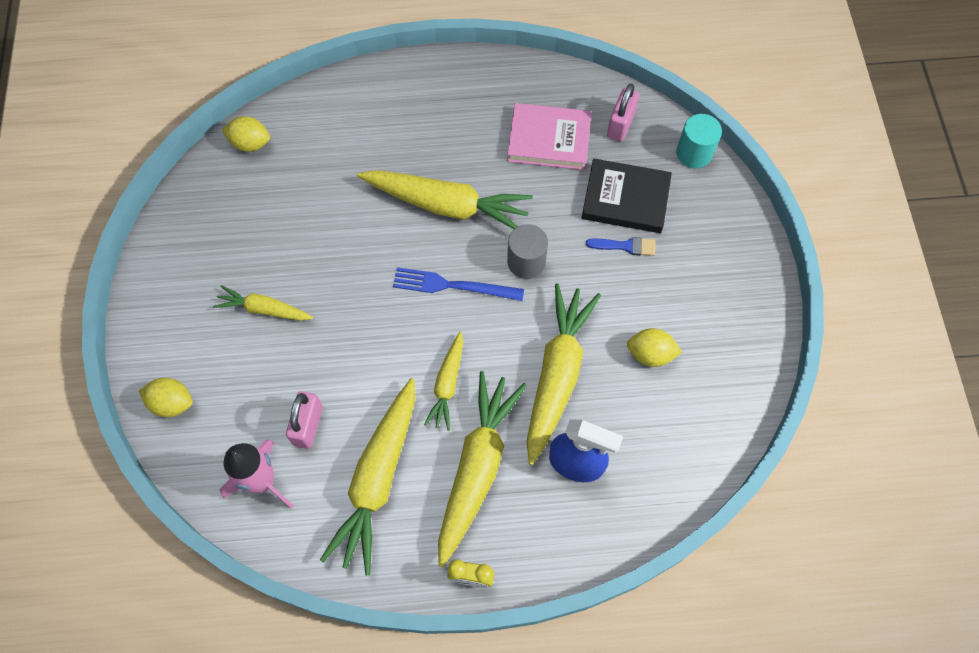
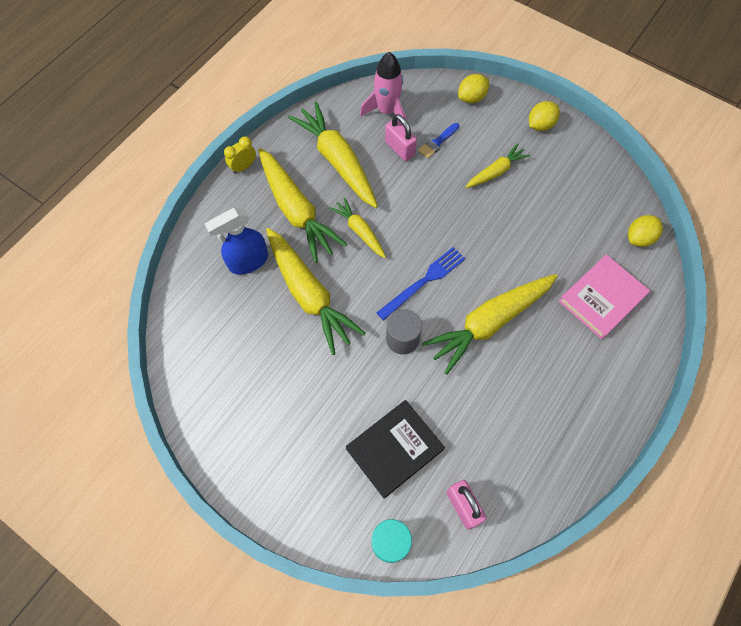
camera: 130 degrees right, 0 degrees up
(549, 139) = (492, 437): pink book -> pink book (602, 298)
(625, 246) = (357, 414): blue brush -> blue brush (437, 142)
(650, 354) = (269, 360): yellow lemon -> yellow lemon (540, 125)

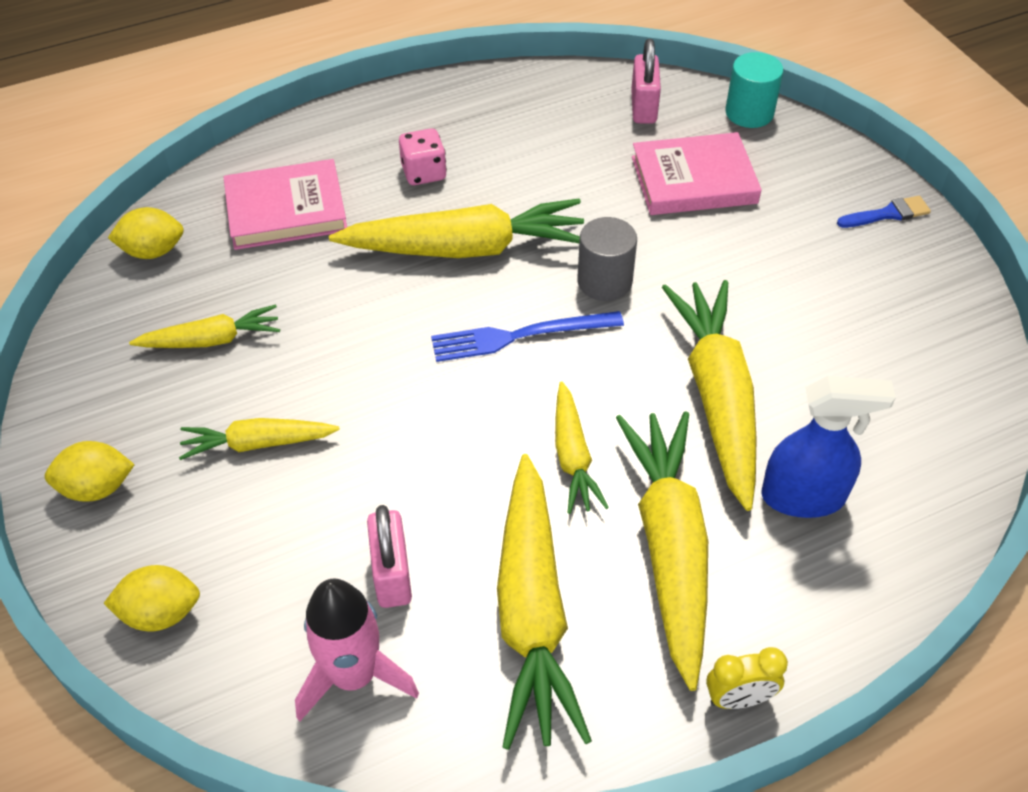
camera: 150 degrees left, 15 degrees down
(394, 449) = (694, 180): black book -> pink book
(437, 142) = (310, 551): blue brush -> blue brush (888, 214)
(554, 366) = (424, 173): none -> pink dice
(562, 207) = (211, 340): none -> yellow carrot

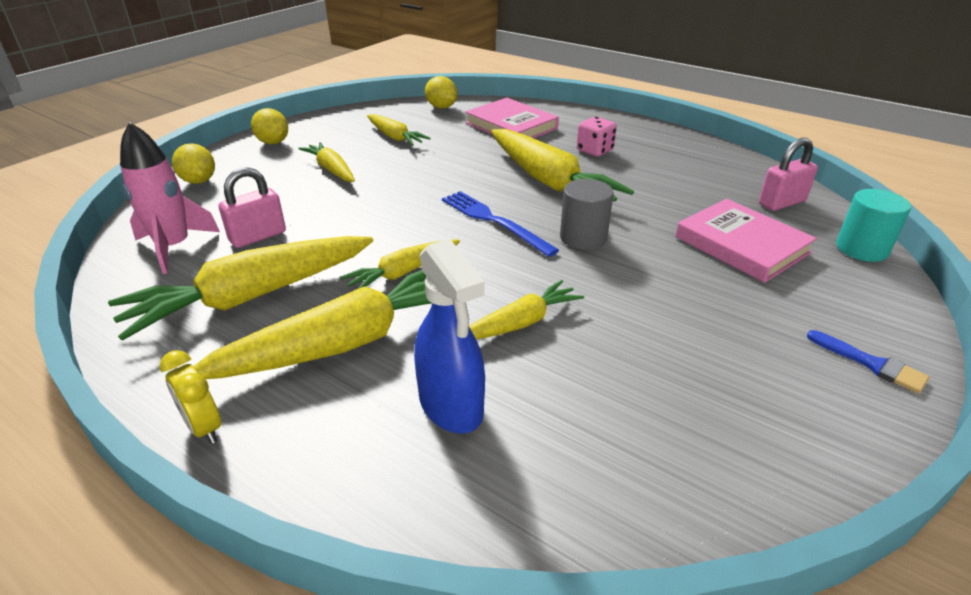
camera: 60 degrees right, 15 degrees down
(717, 398) = (520, 323): yellow carrot -> yellow carrot, size x0.54

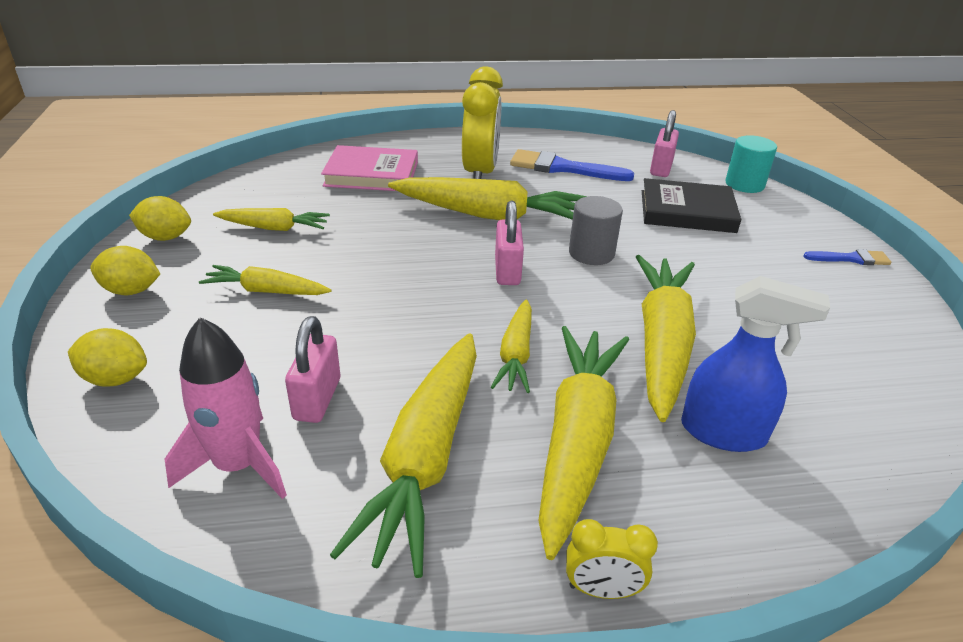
camera: 45 degrees left, 0 degrees up
(441, 107) = (267, 177): yellow lemon -> yellow lemon (165, 237)
(493, 221) = (507, 271): blue fork -> pink padlock
(520, 323) = (661, 343): yellow carrot -> yellow carrot, size x1.84
(594, 150) = (480, 173): pink dice -> yellow clock
(676, 170) = (563, 168): none -> blue brush
(741, 245) = (687, 211): pink book -> black book

